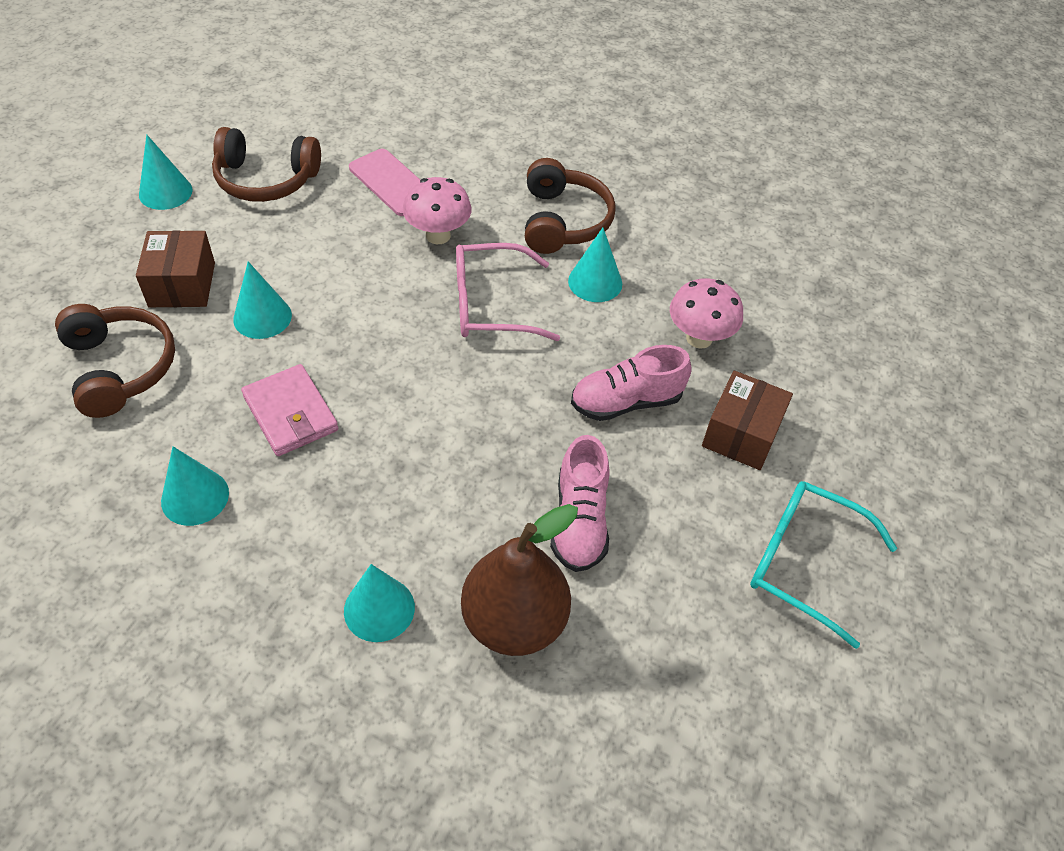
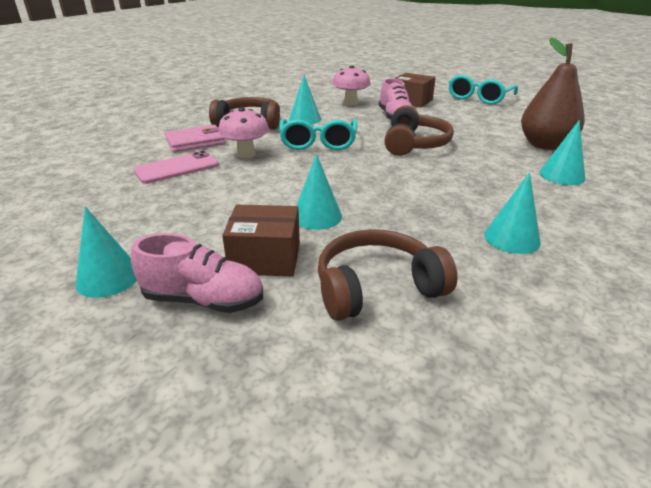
camera: 80 degrees left, 20 degrees down
(266, 180) = (132, 219): brown headphones -> brown headphones (415, 144)
(290, 413) = (419, 203): pink wallet -> pink wallet (196, 142)
(491, 305) = (318, 142): pink glasses -> turquoise glasses
(579, 521) = (476, 130): pink shoe -> pink shoe (203, 300)

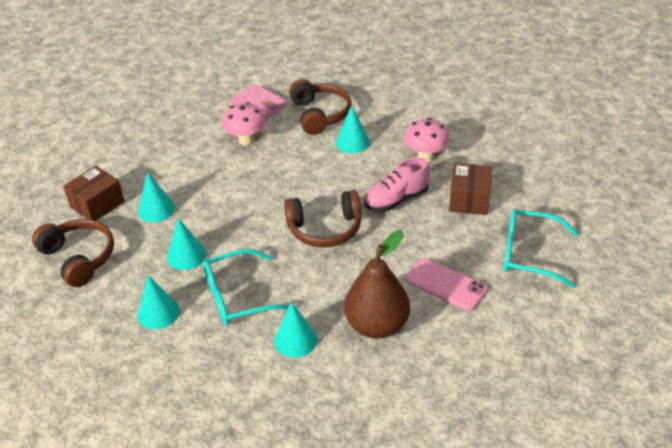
camera: 70 degrees right, 10 degrees up
(108, 278) = (62, 157): turquoise cone -> turquoise cone (186, 255)
(177, 168) = (205, 118): pink phone -> pink phone (445, 284)
(203, 300) = (51, 197): pink shoe -> none
(265, 258) = (97, 204): brown box -> brown box turned 60 degrees clockwise
(318, 142) = (295, 169): turquoise glasses -> turquoise glasses (238, 297)

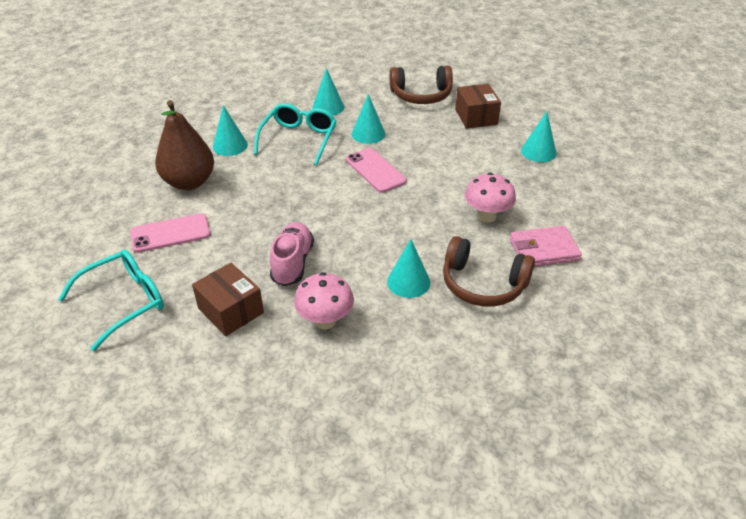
camera: 125 degrees right, 0 degrees up
(156, 209) = (438, 138): turquoise cone -> turquoise cone (538, 152)
(242, 220) = (375, 170): none -> pink phone
(325, 229) = (311, 205): brown headphones -> none

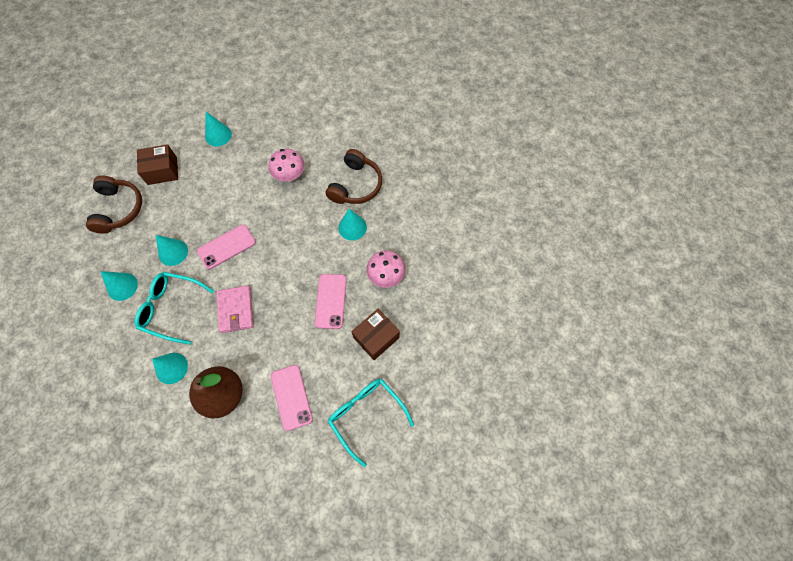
camera: 90 degrees left, 25 degrees up
(292, 263) = (331, 301): pink shoe -> pink phone
(544, 250) = (326, 148): pink wallet -> pink wallet (236, 310)

